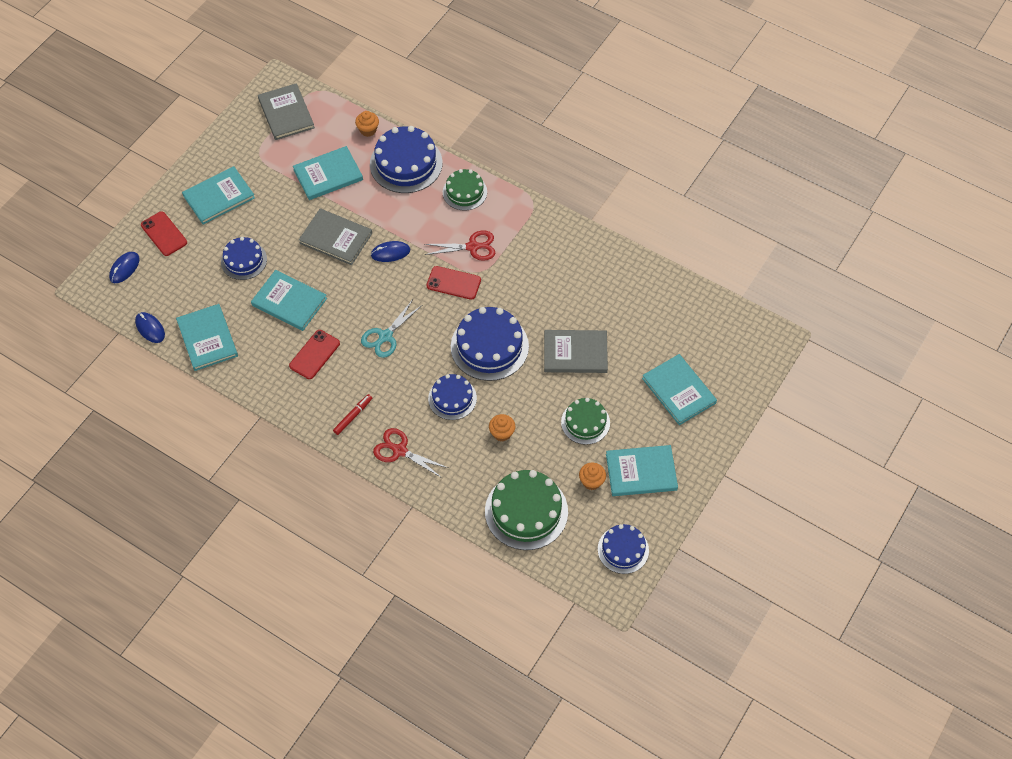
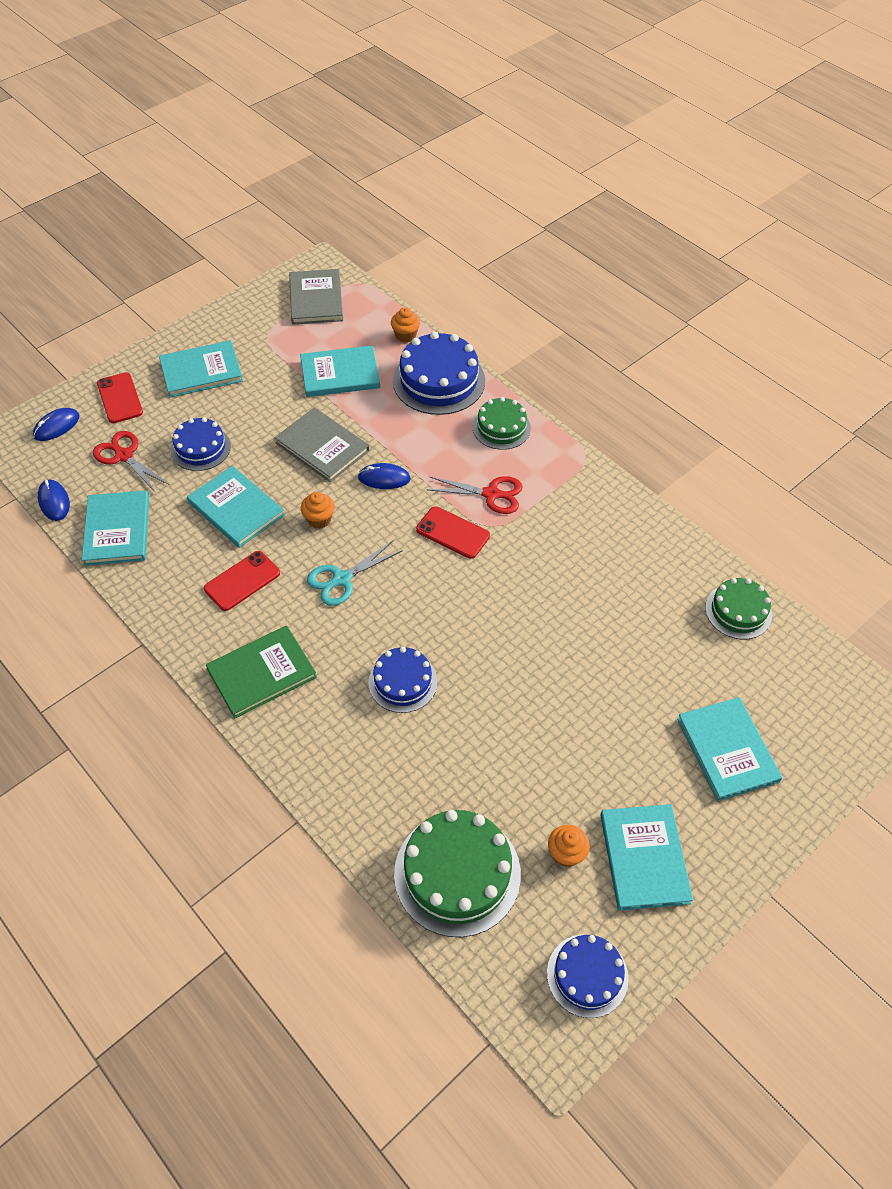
camera: 15 degrees right, 5 degrees down
(353, 416) = (261, 673): red marker -> green book
(399, 450) = (306, 736): red scissors -> red scissors (123, 455)
(489, 346) = (475, 624): blue cake -> none
(502, 433) = (456, 748): orange cupcake -> orange cupcake (319, 519)
(575, 353) = (590, 661): grey book -> none
(585, 422) = (579, 762): green cake -> green cake (738, 611)
(641, 472) = (644, 858): turquoise book -> turquoise book turned 75 degrees clockwise

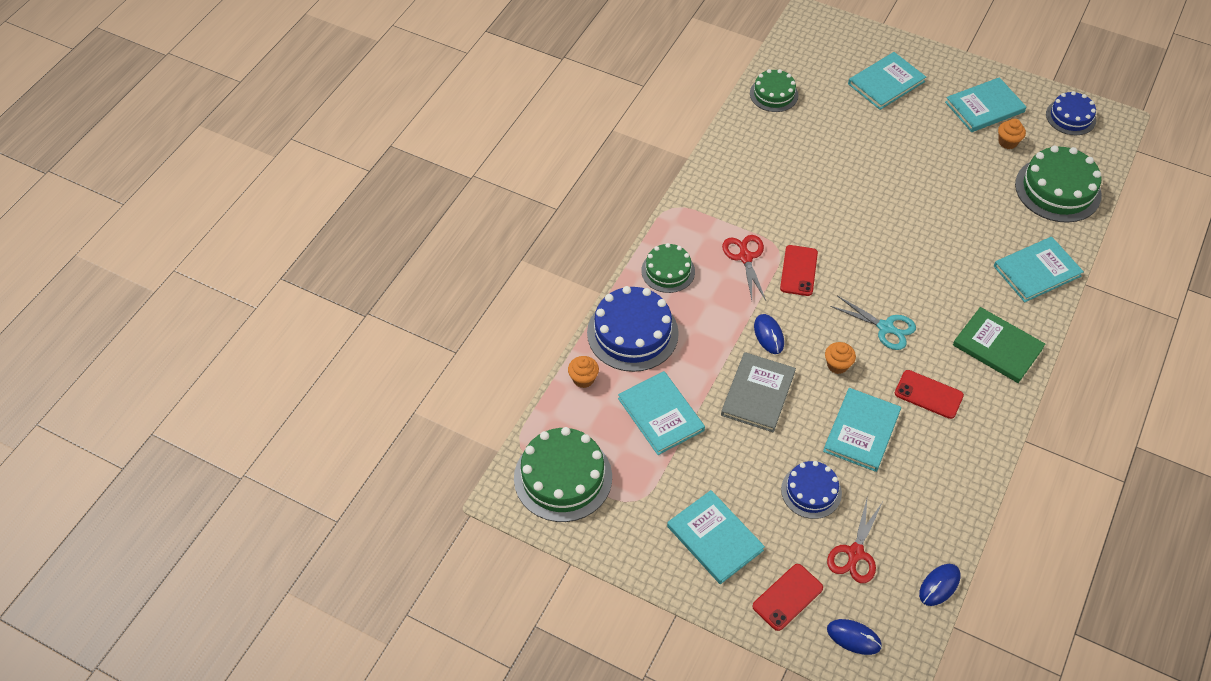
camera: 110 degrees left, 0 degrees up
(117, 530) = (937, 514): turquoise book -> turquoise book (1037, 271)
(316, 299) = (563, 477): grey book -> green cake
(403, 682) = (948, 259): blue cake -> none

